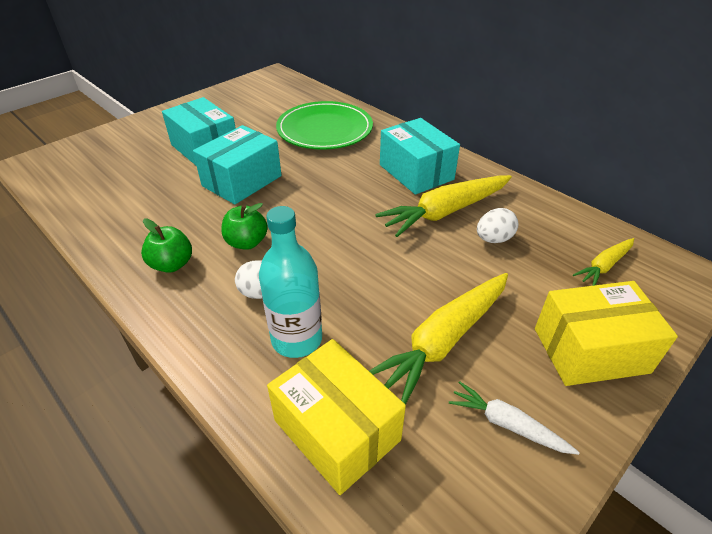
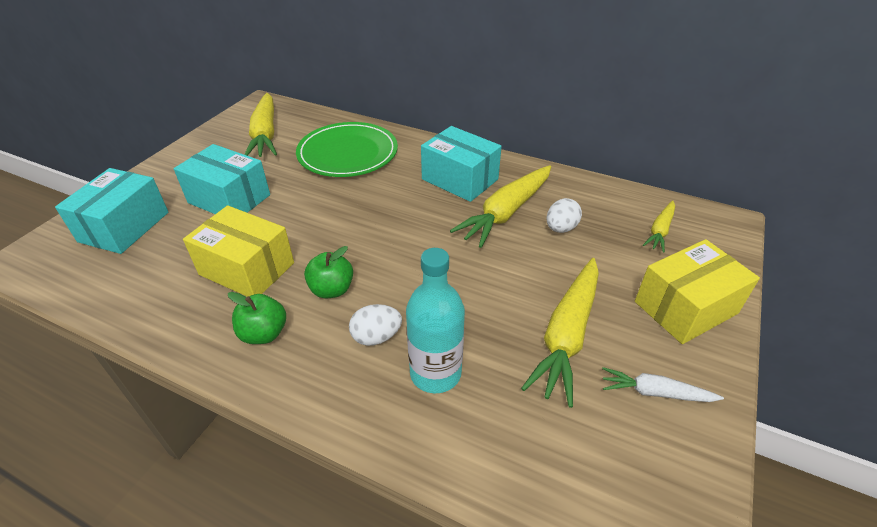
camera: 20 degrees left, 0 degrees up
(242, 181) = (290, 226): turquoise box -> turquoise box (124, 227)
(263, 101) = (265, 134): none -> yellow carrot
(337, 430) = (519, 447): yellow box -> yellow box (247, 268)

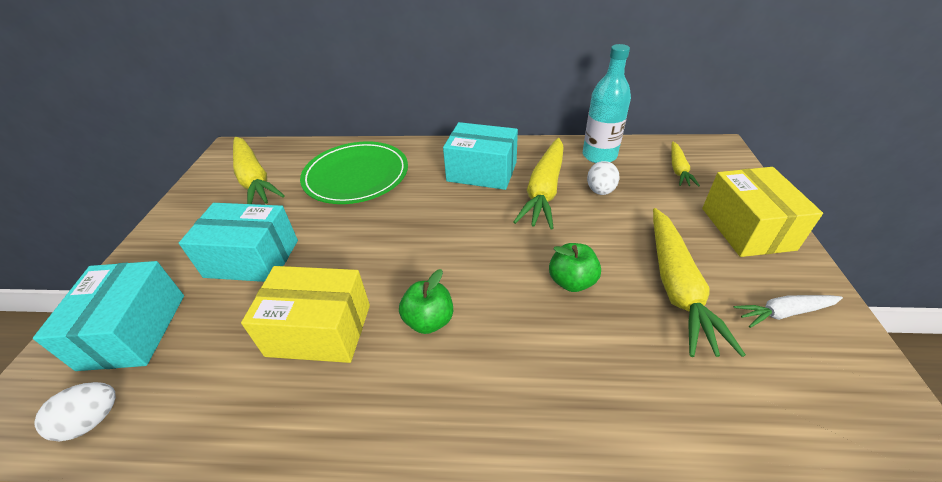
camera: 20 degrees left, 0 degrees up
(264, 333) = (385, 398): green apple -> green apple (572, 281)
(376, 337) = (508, 354): white egg -> white egg (92, 421)
(435, 373) = (591, 371): turquoise bottle -> turquoise bottle (599, 155)
(685, 307) = (747, 228): yellow box -> yellow box turned 45 degrees counterclockwise

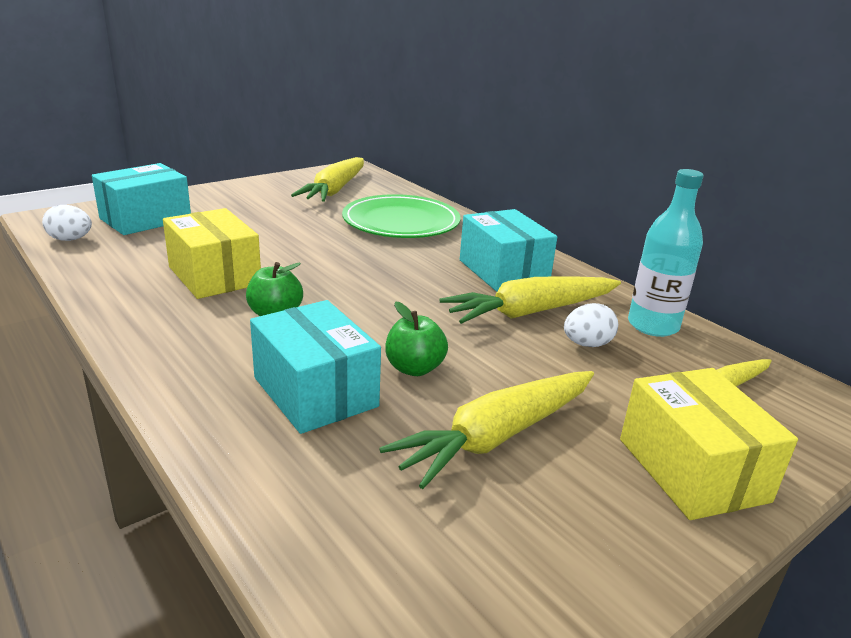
camera: 45 degrees right, 15 degrees down
(252, 258) = (252, 225): turquoise box -> turquoise box (315, 392)
(747, 228) = (692, 469): yellow box -> yellow box turned 60 degrees counterclockwise
(784, 313) = (562, 532): white carrot -> none

